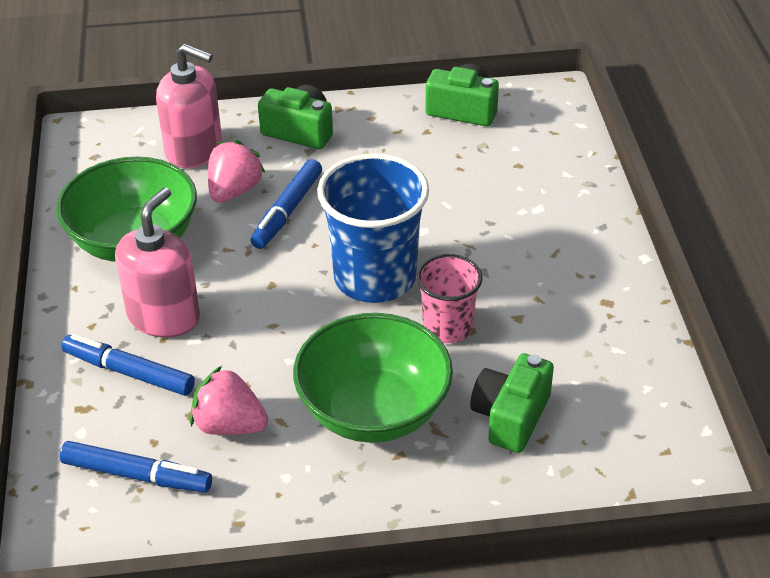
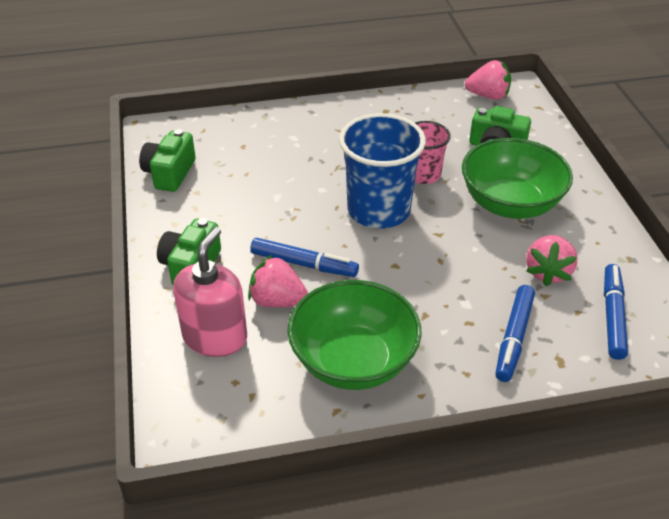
camera: 95 degrees left, 0 degrees up
(164, 316) = (445, 325): pink soap dispenser -> none
(661, 430) = (488, 96): none -> pink strawberry

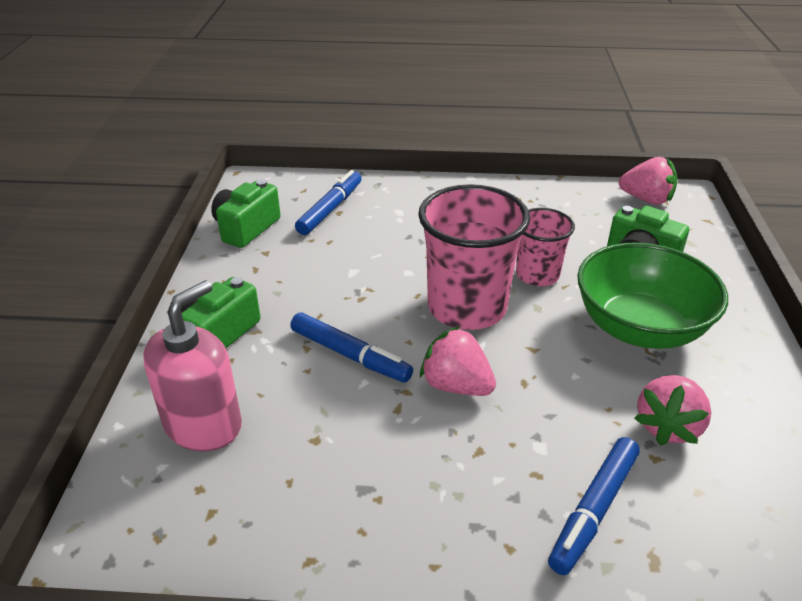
camera: 15 degrees right, 5 degrees down
(277, 301) = (298, 394): pink strawberry -> pink strawberry (456, 385)
(353, 361) = (360, 495): green bowl -> none
(378, 210) = (467, 307): blue cup -> pink cup
(613, 316) = (751, 509): blue marker -> blue marker (330, 209)

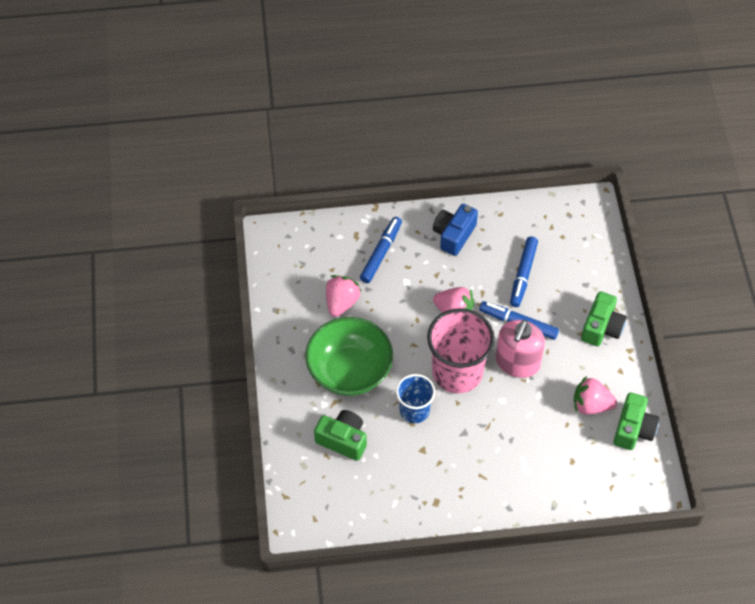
camera: 170 degrees right, 20 degrees up
(203, 424) = (578, 268): pink soap dispenser -> pink soap dispenser (517, 362)
(330, 209) = (579, 463): blue marker -> blue marker (523, 275)
(428, 526) = (454, 235): none -> blue camera
(537, 275) = (414, 410): pink cup -> blue cup
(646, 199) = (330, 518): pink strawberry -> pink strawberry (591, 405)

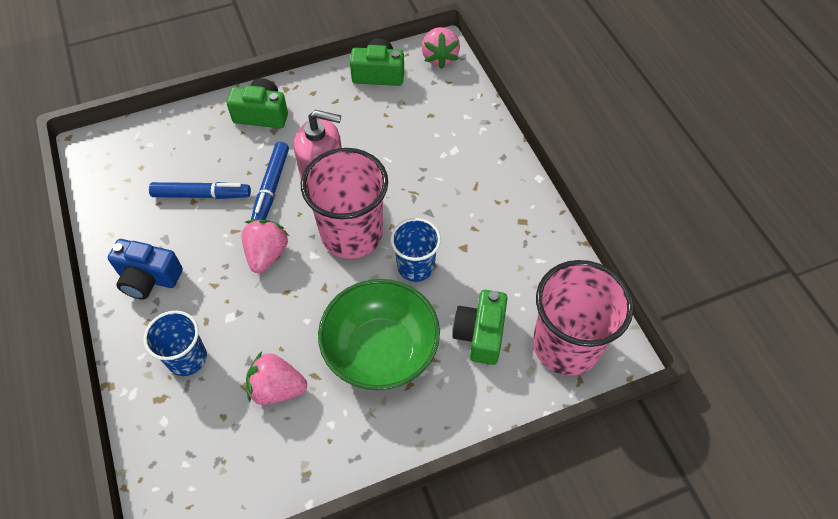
camera: 105 degrees left, 0 degrees up
(315, 496) = (566, 345): none -> pink cup
(381, 253) = (187, 358): blue marker -> blue cup
(591, 405) = (360, 109): pink strawberry -> pink strawberry (439, 57)

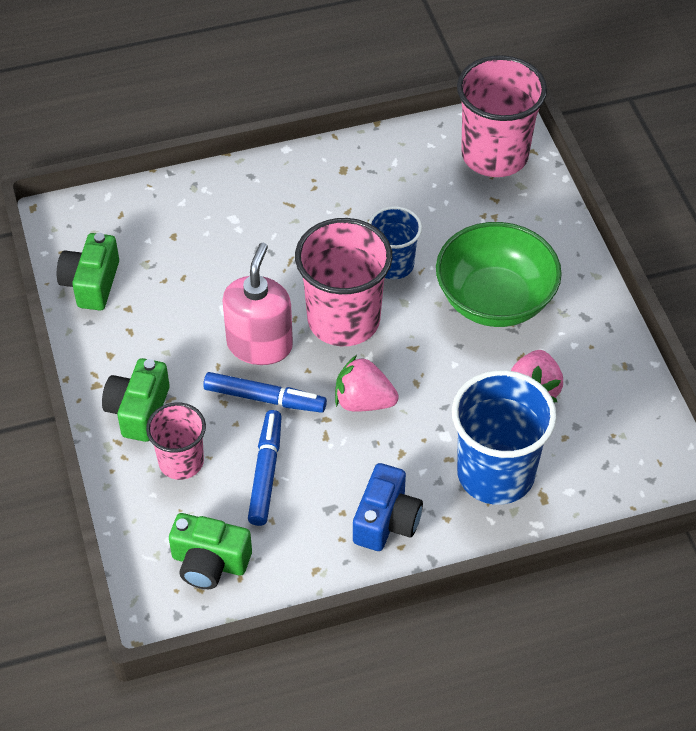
camera: 85 degrees left, 5 degrees down
(187, 358) = (495, 474): blue cup -> blue cup, size x1.71
(215, 143) = (181, 462): none -> pink cup
(439, 57) = (76, 219): pink strawberry -> none
(480, 334) = (479, 218): green camera -> green camera (209, 562)

